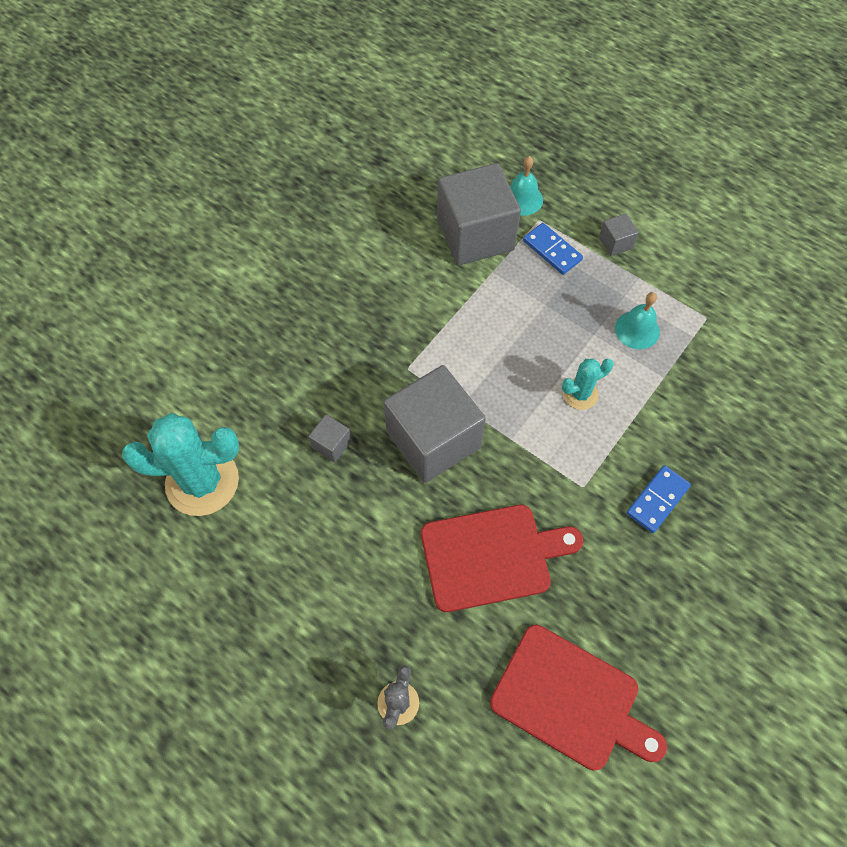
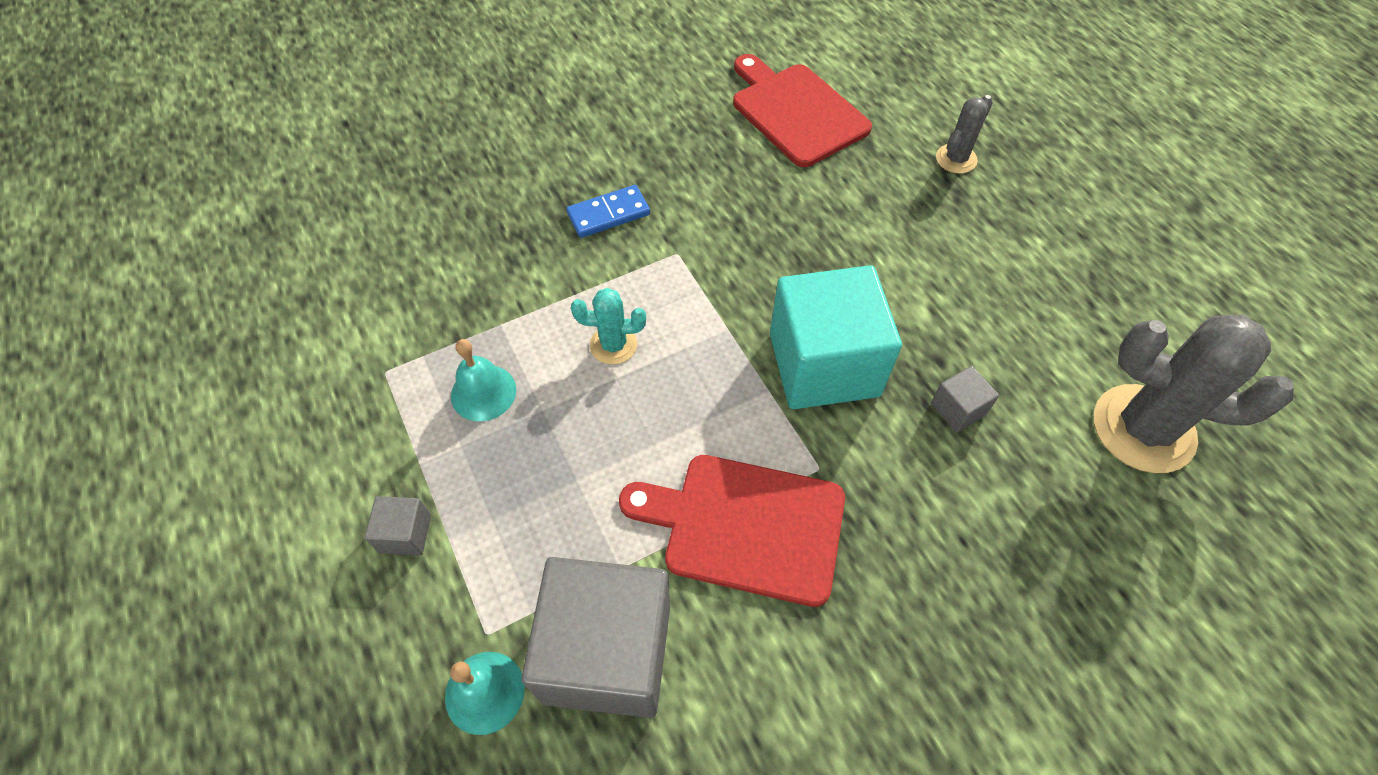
camera: 155 degrees left, 5 degrees down
(202, 482) = (1143, 429): turquoise cactus -> grey cactus
(433, 439) = (824, 364): grey cube -> turquoise cube
(492, 556) = (812, 230): red cutting board -> red cutting board (745, 526)
(552, 250) = (507, 564): blue domino -> none

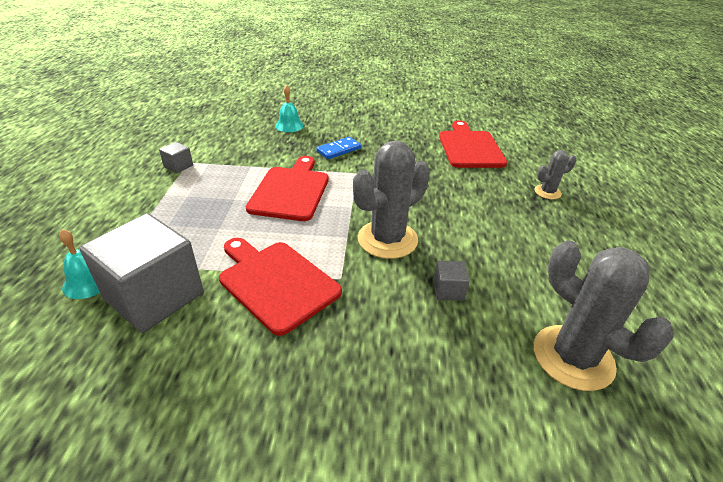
camera: 30 degrees right, 20 degrees down
(405, 534) = (130, 213): grey cube -> grey cube (178, 166)
(483, 392) = (217, 183): turquoise bell -> turquoise bell (289, 125)
(608, 214) = (339, 150): blue domino -> blue domino turned 45 degrees counterclockwise
(613, 345) = (291, 191): turquoise cactus -> red cutting board
(824, 364) = (387, 239): turquoise cube -> grey cactus

